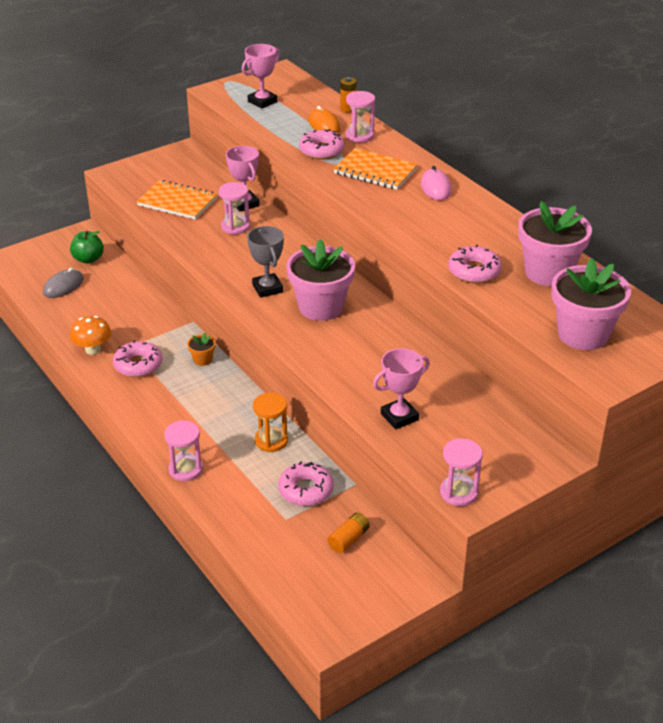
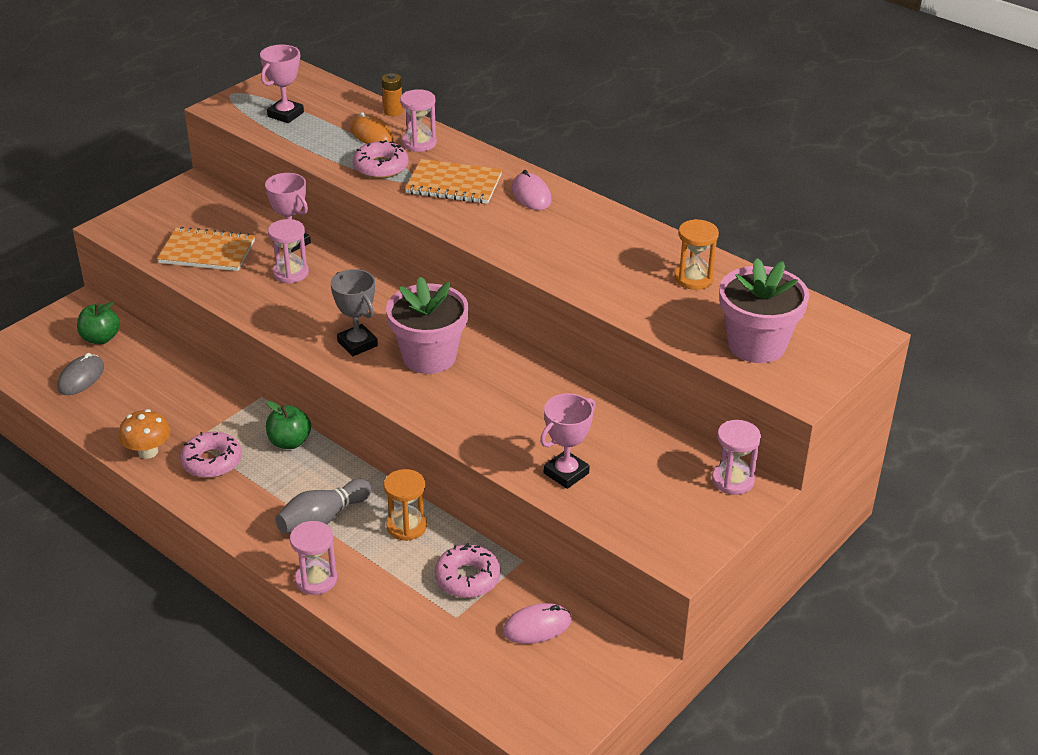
camera: 15 degrees left, 0 degrees up
(202, 359) = (289, 442): orange flower pot -> green apple
(207, 424) = (322, 519): none -> grey bowling pin
(349, 539) = (537, 626): orange battery -> pink mouse
(459, 492) = (663, 549): pink hourglass -> pink hourglass (733, 480)
(474, 271) = (611, 289): pink donut -> none
(548, 272) = (693, 278): pink flower pot -> orange hourglass

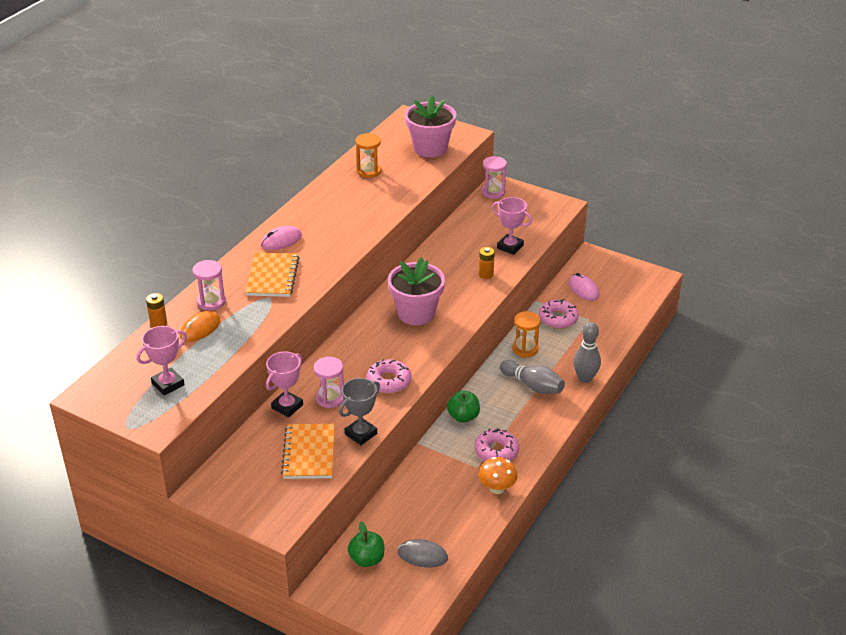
camera: 100 degrees left, 0 degrees up
(285, 114) = (168, 384): pink trophy -> pink trophy turned 60 degrees counterclockwise
(316, 579) = (585, 378): pink hourglass -> grey bowling pin
(357, 344) = (411, 348): grey trophy -> grey trophy (361, 434)
(381, 167) = (252, 315): pink donut -> pink donut (389, 381)
(499, 435) = (486, 274): none -> orange battery

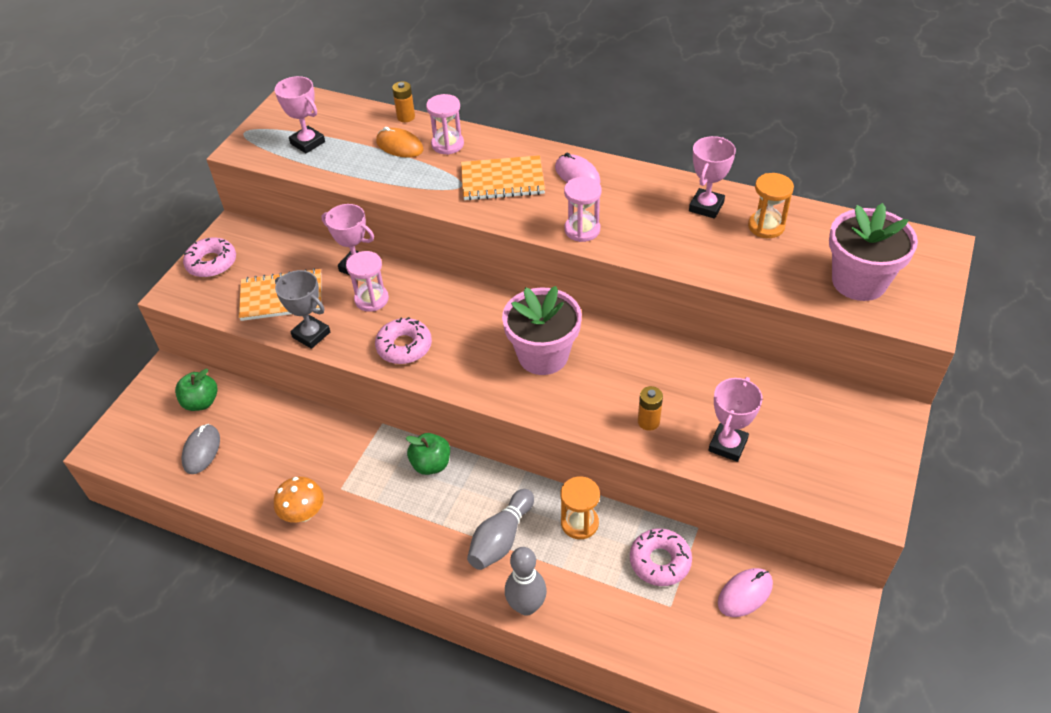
camera: 85 degrees right, 10 degrees up
(340, 191) = (706, 207): none -> pink trophy
(493, 192) = (871, 410): pink hourglass -> pink hourglass (582, 230)
(496, 451) = (369, 506): pink donut -> pink donut (211, 263)

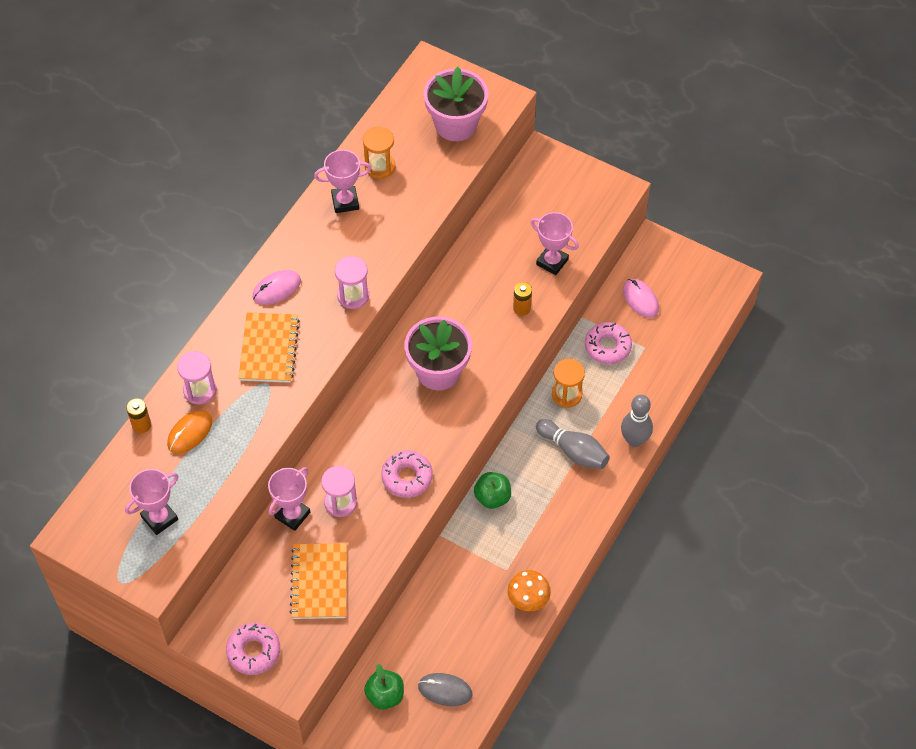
camera: 85 degrees left, 10 degrees up
(311, 335) = (376, 555): grey trophy -> none
(706, 207) = (345, 202): pink trophy -> pink trophy turned 45 degrees counterclockwise

